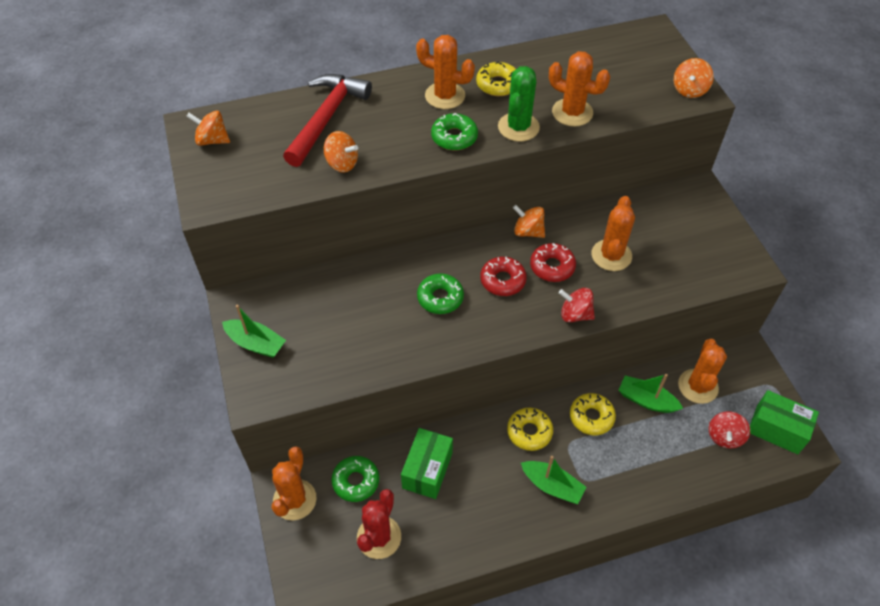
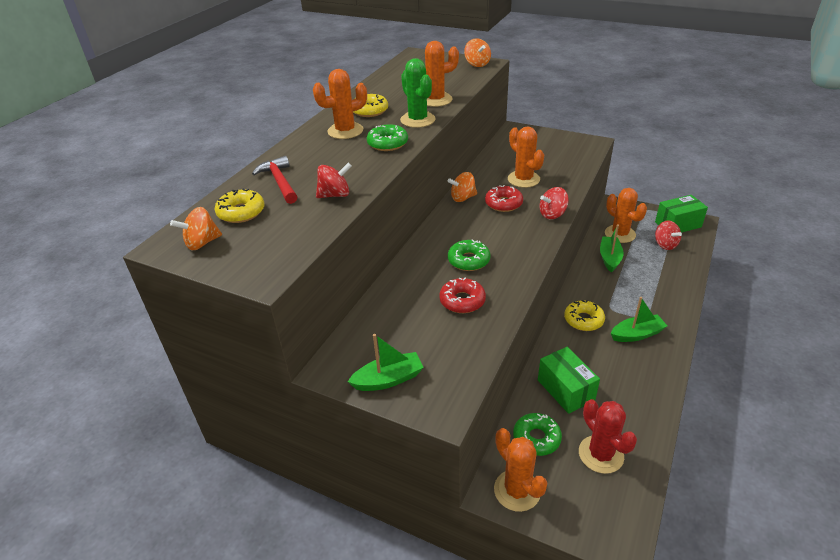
camera: 45 degrees left, 15 degrees down
(327, 118) = (279, 182): red hammer -> red hammer, size x0.64
(342, 163) = (335, 195): orange spinning top -> red spinning top
(502, 280) = (489, 227): red donut -> red donut (462, 301)
(591, 417) = (599, 286): yellow donut -> yellow donut (241, 212)
(646, 400) = (609, 258): green boat -> green boat turned 120 degrees clockwise

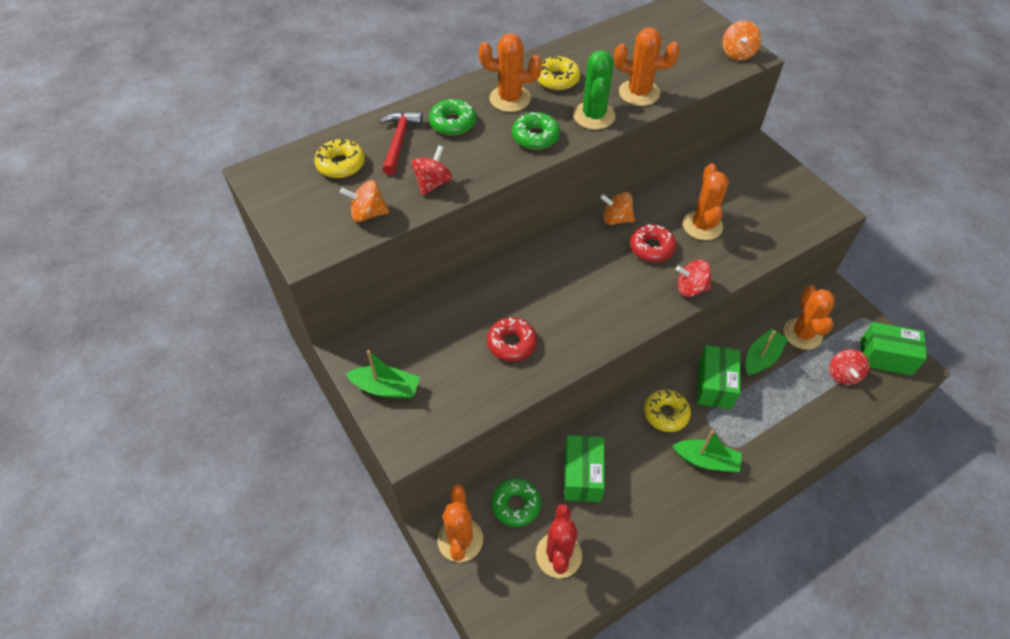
camera: 30 degrees right, 15 degrees up
(202, 243) = (286, 185): orange spinning top -> orange spinning top (368, 214)
(335, 195) = (433, 183): red spinning top -> red spinning top turned 75 degrees counterclockwise
(468, 260) = (556, 300): green donut -> green donut (453, 123)
(597, 287) = (714, 385): none -> green box

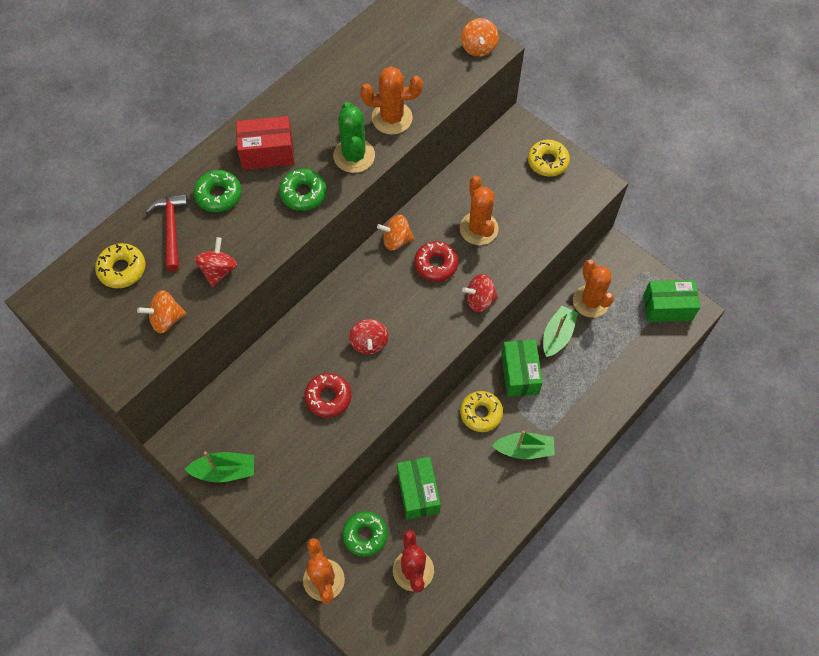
camera: 15 degrees left, 10 degrees up
(510, 99) = (267, 153): orange cactus -> red box
(557, 79) = (308, 118): yellow donut -> yellow donut (547, 162)
(843, 374) = (632, 334): red spinning top -> red spinning top (369, 342)

